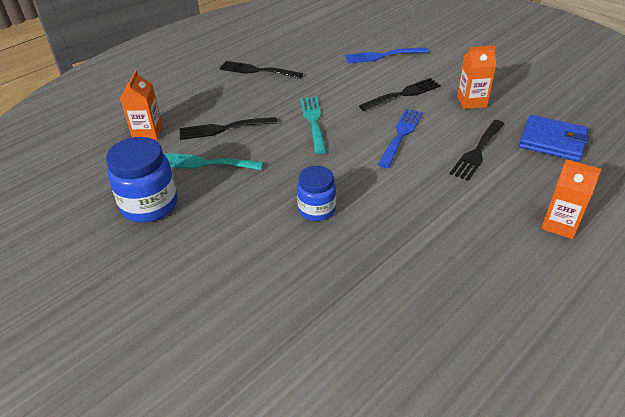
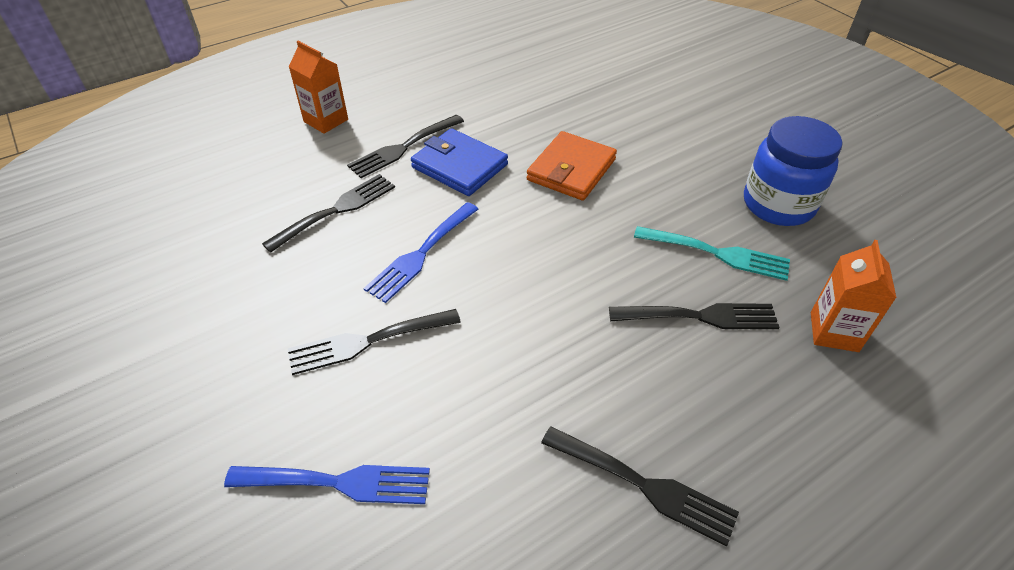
camera: 170 degrees left, 5 degrees up
(313, 121) = (547, 305): turquoise fork -> none
(317, 209) = (571, 170): blue jar -> orange wallet
(467, 207) = (403, 148): none -> black fork
(471, 101) = (267, 301): orange carton -> none
(552, 141) = (226, 209): blue wallet -> blue wallet (459, 166)

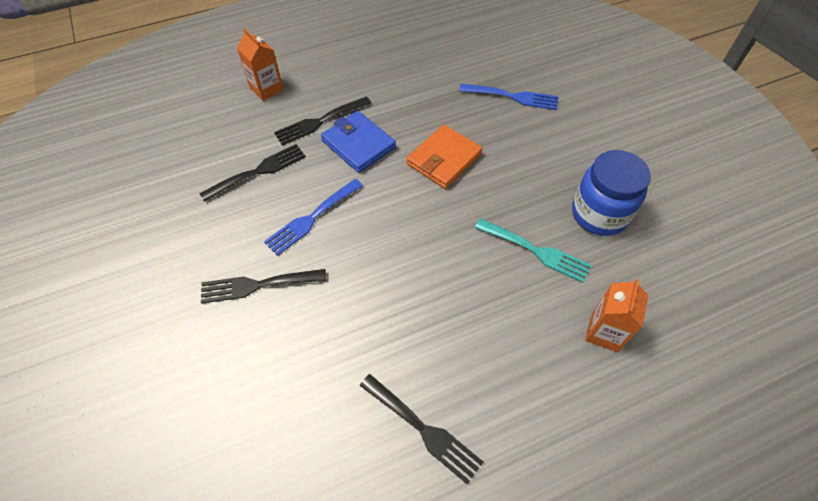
camera: 10 degrees right, 10 degrees up
(338, 482) = (216, 390): blue fork -> blue fork (513, 97)
(700, 316) = (505, 303): black fork -> none

